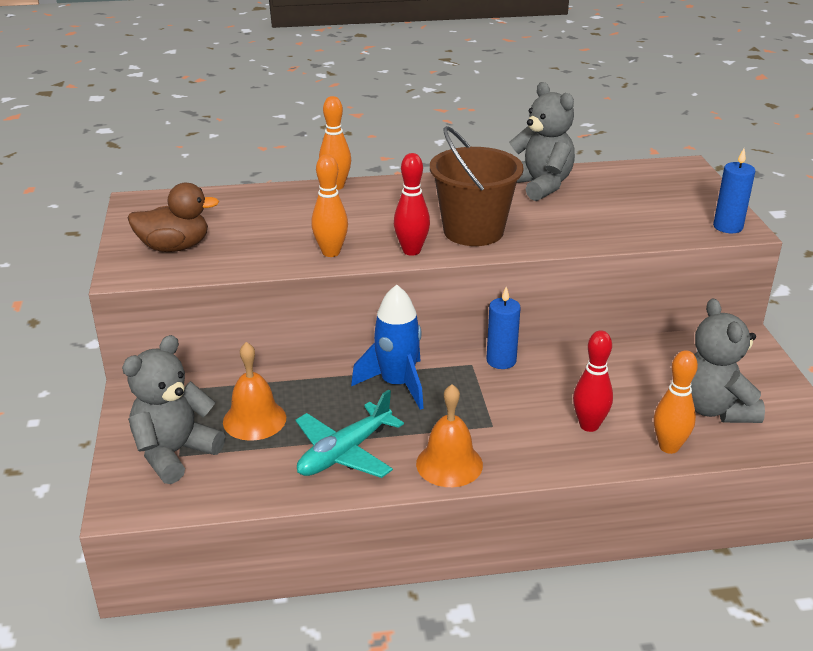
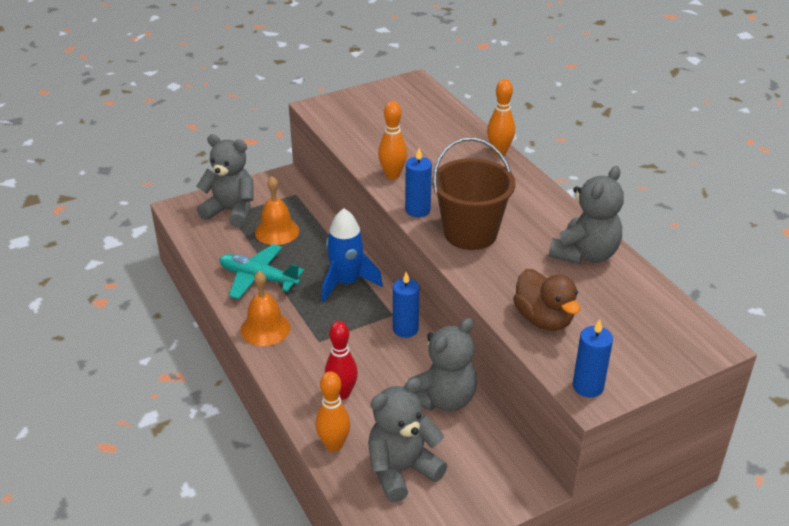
camera: 70 degrees right, 5 degrees up
(174, 247) = (360, 113): brown duck -> brown duck (543, 319)
(411, 251) = (417, 210): red bowling pin -> blue candle
(619, 361) = (443, 399): none -> grey teddy bear

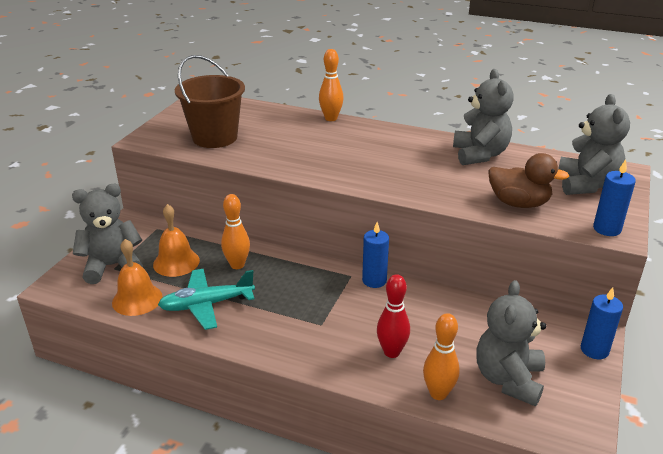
camera: 40 degrees left, 5 degrees down
(265, 328) = (264, 339): orange bell -> orange bell (137, 299)
(346, 283) = (286, 271): blue rocket -> none
(392, 175) = (276, 161): orange bowling pin -> orange bowling pin (237, 265)
(417, 210) = (330, 175): blue candle -> blue candle (594, 350)
(443, 399) = (464, 312): grey teddy bear -> grey teddy bear (586, 184)
(470, 233) = (390, 174): brown bucket -> brown bucket (215, 137)

